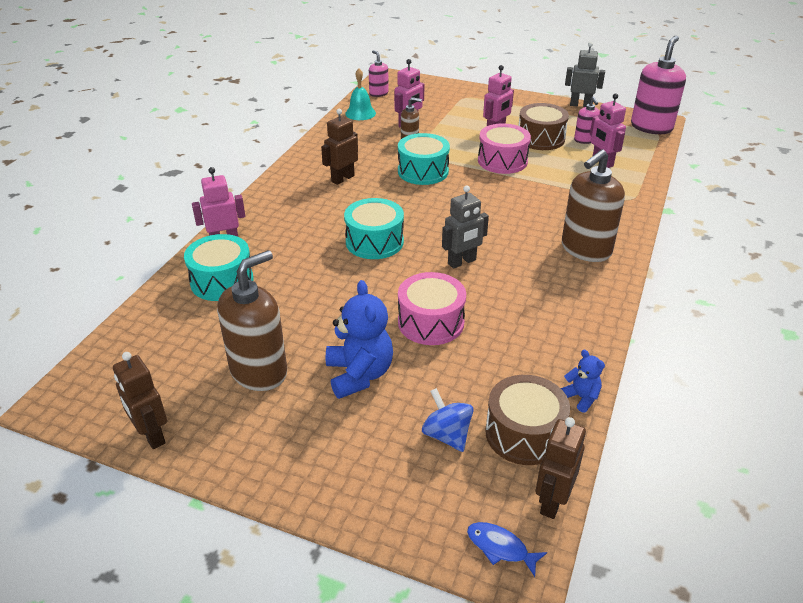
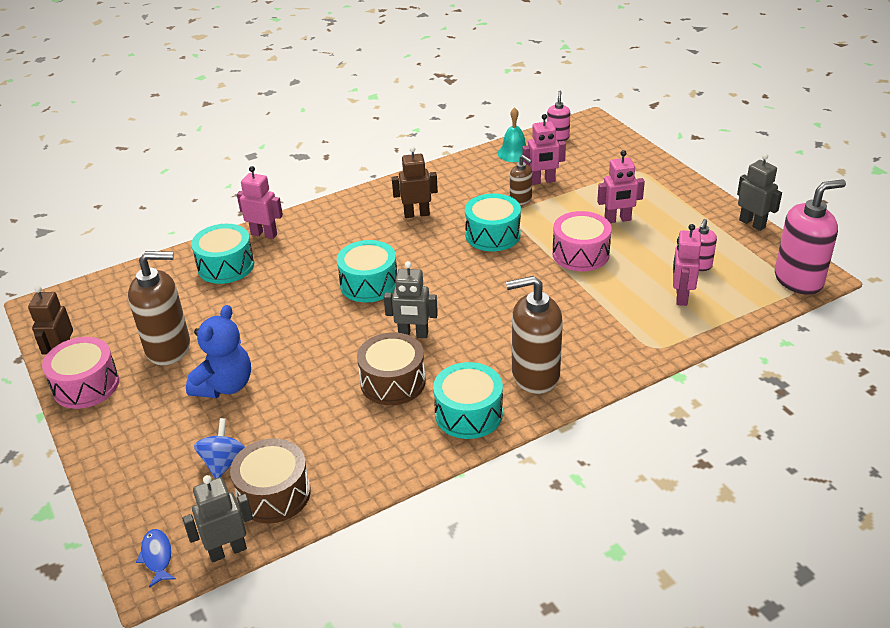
camera: 40 degrees right, 0 degrees up
(431, 322) = (323, 373): pink drum -> pink drum (86, 385)
(540, 138) = (653, 245): brown drum -> brown drum (393, 382)
(552, 501) = (227, 551): brown robot -> grey robot
(580, 296) = (468, 414): none -> turquoise drum
(581, 397) = (350, 493): blue teddy bear -> none

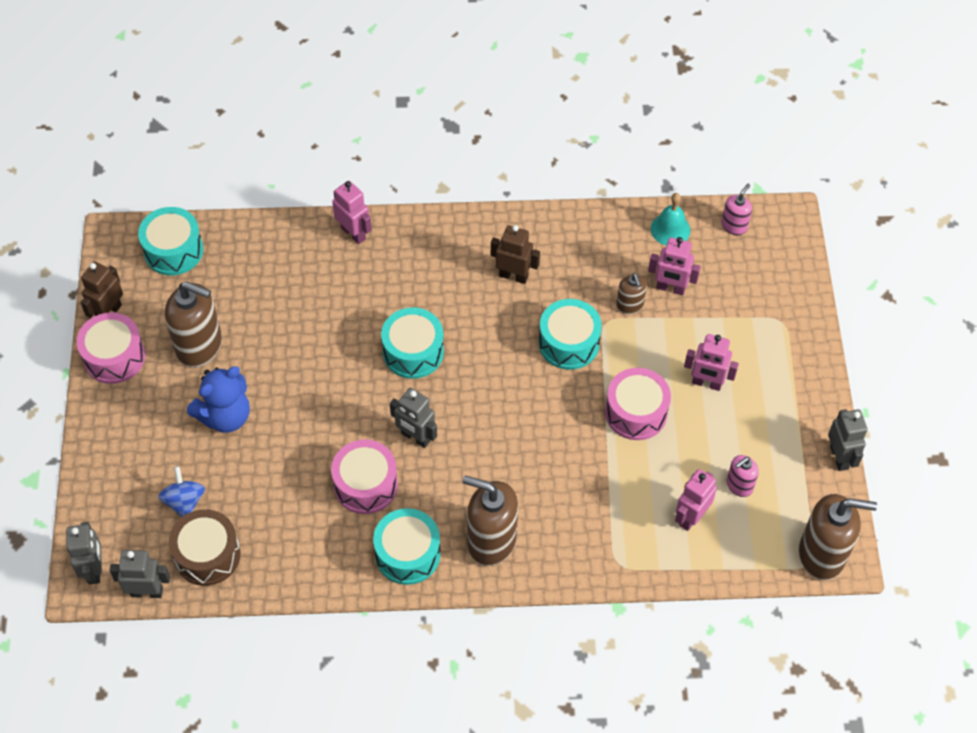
camera: 25 degrees right, 20 degrees up
(157, 556) = (94, 569): blue fish -> grey robot
(223, 463) = (184, 502): blue spinning top -> blue spinning top turned 45 degrees counterclockwise
(226, 266) = (297, 262): turquoise drum -> turquoise drum (173, 250)
(393, 382) = (365, 485): brown drum -> pink drum
(798, 280) = (822, 554): pink soap dispenser -> brown soap dispenser

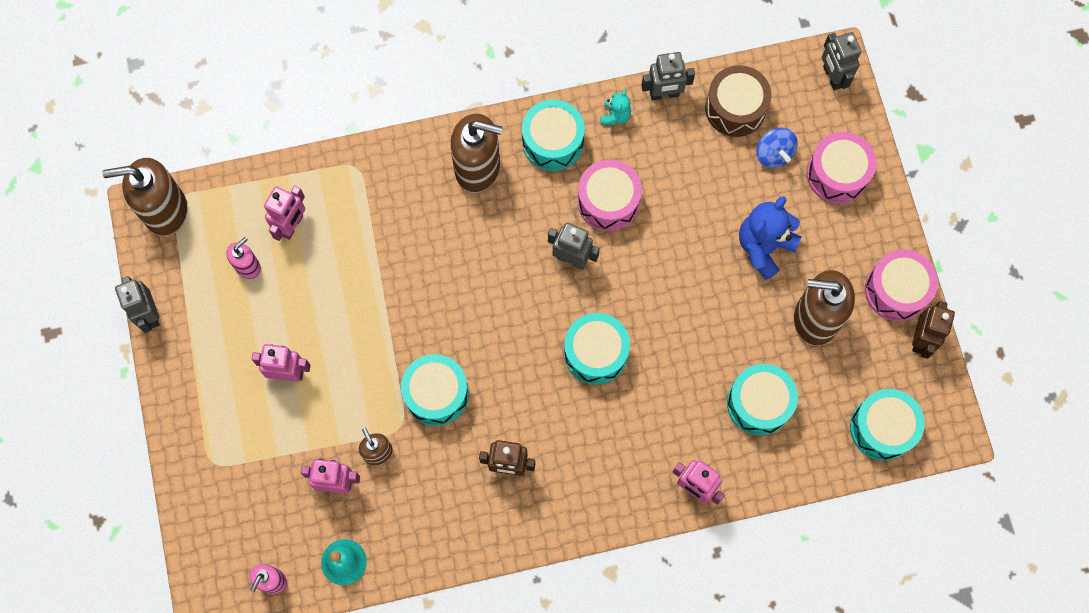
camera: 170 degrees right, 15 degrees up
(147, 592) = (778, 66): grey robot -> grey robot (664, 94)
(276, 287) = (759, 403): none -> turquoise drum
(335, 569) = (615, 116): none -> turquoise teddy bear
(636, 412) = (357, 326): pink drum -> pink drum (837, 174)

